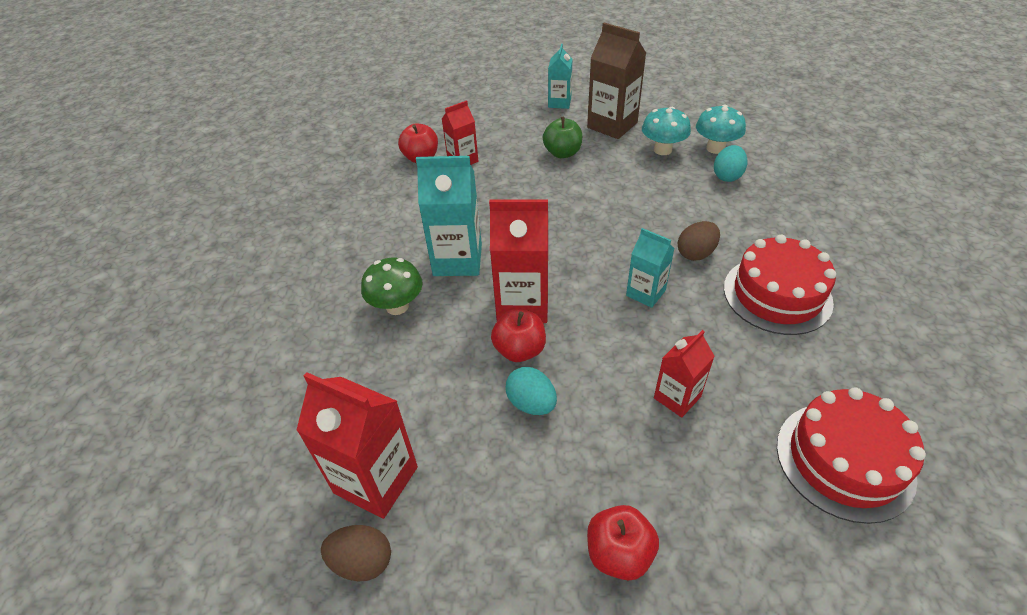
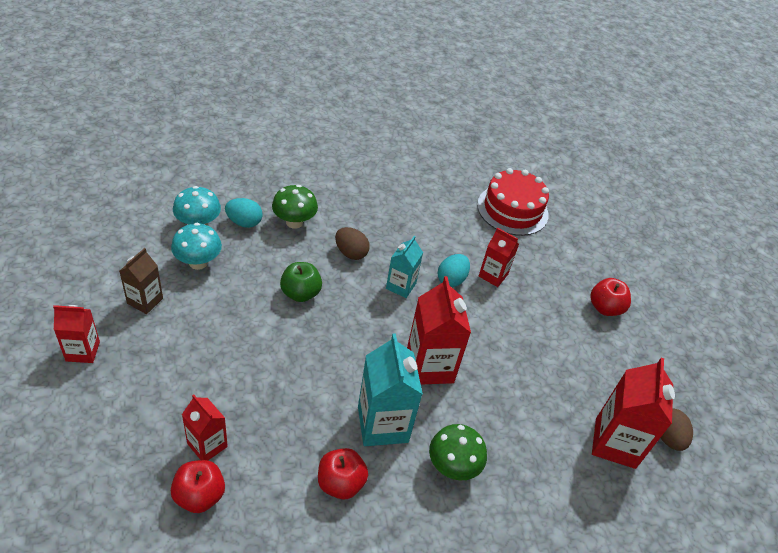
camera: 110 degrees left, 0 degrees up
(519, 350) = (478, 365): red apple -> red apple (340, 483)
(531, 403) = (523, 354): turquoise egg -> turquoise egg (451, 279)
(559, 102) = (83, 351): turquoise carton -> red carton
(562, 153) = (198, 345): green apple -> green apple (300, 293)
(612, 125) = (145, 301): brown carton -> brown carton, size x0.60
(738, 211) = (294, 222): none -> green mushroom
(777, 295) = (389, 215): red cake -> none

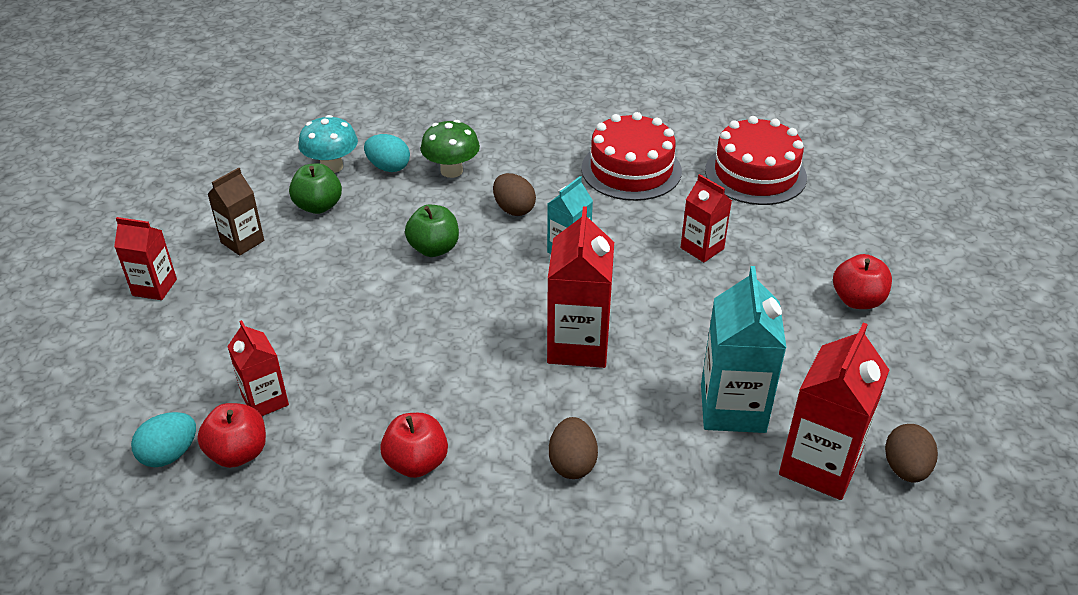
camera: 20 degrees right, 5 degrees down
(198, 262) = (318, 206): turquoise mushroom -> green apple
(382, 424) = (493, 404): turquoise carton -> turquoise carton (733, 408)
(426, 212) = (631, 170): none -> red cake
(451, 279) = (641, 249): turquoise egg -> turquoise egg (169, 454)
(452, 466) = (572, 463): green mushroom -> brown egg

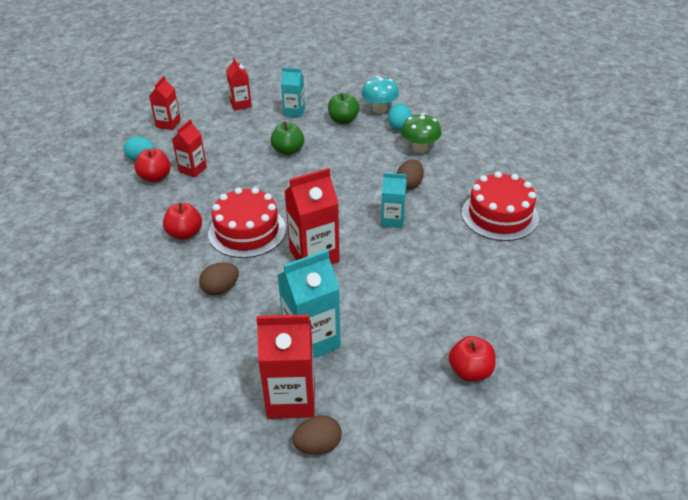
camera: 60 degrees right, 0 degrees up
(242, 241) = (294, 111): brown carton -> turquoise carton
(434, 248) = (346, 171): green apple -> green apple (288, 150)
(702, 248) = (451, 275): red carton -> red carton (168, 124)
(755, 174) = (561, 273): red cake -> red cake (247, 231)

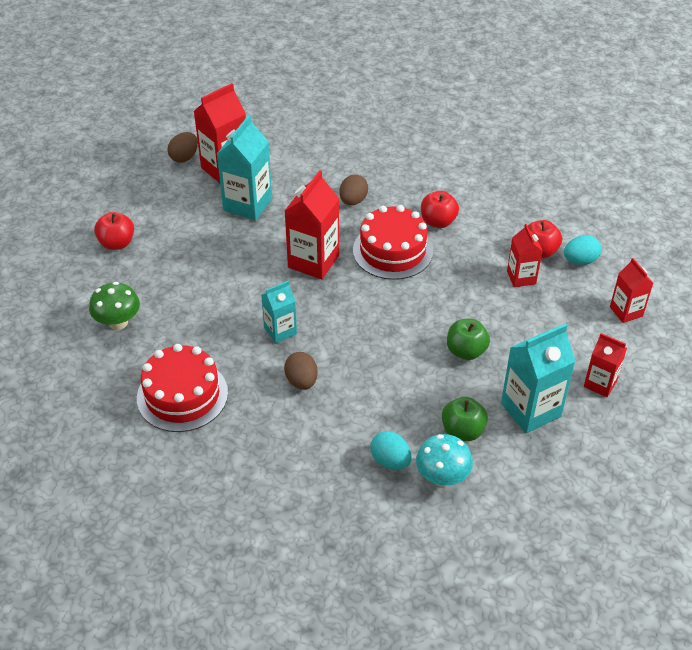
camera: 140 degrees right, 5 degrees up
(294, 111) = (530, 410): turquoise carton -> turquoise carton, size x1.67
(420, 148) = (335, 439): green mushroom -> green mushroom (118, 322)

